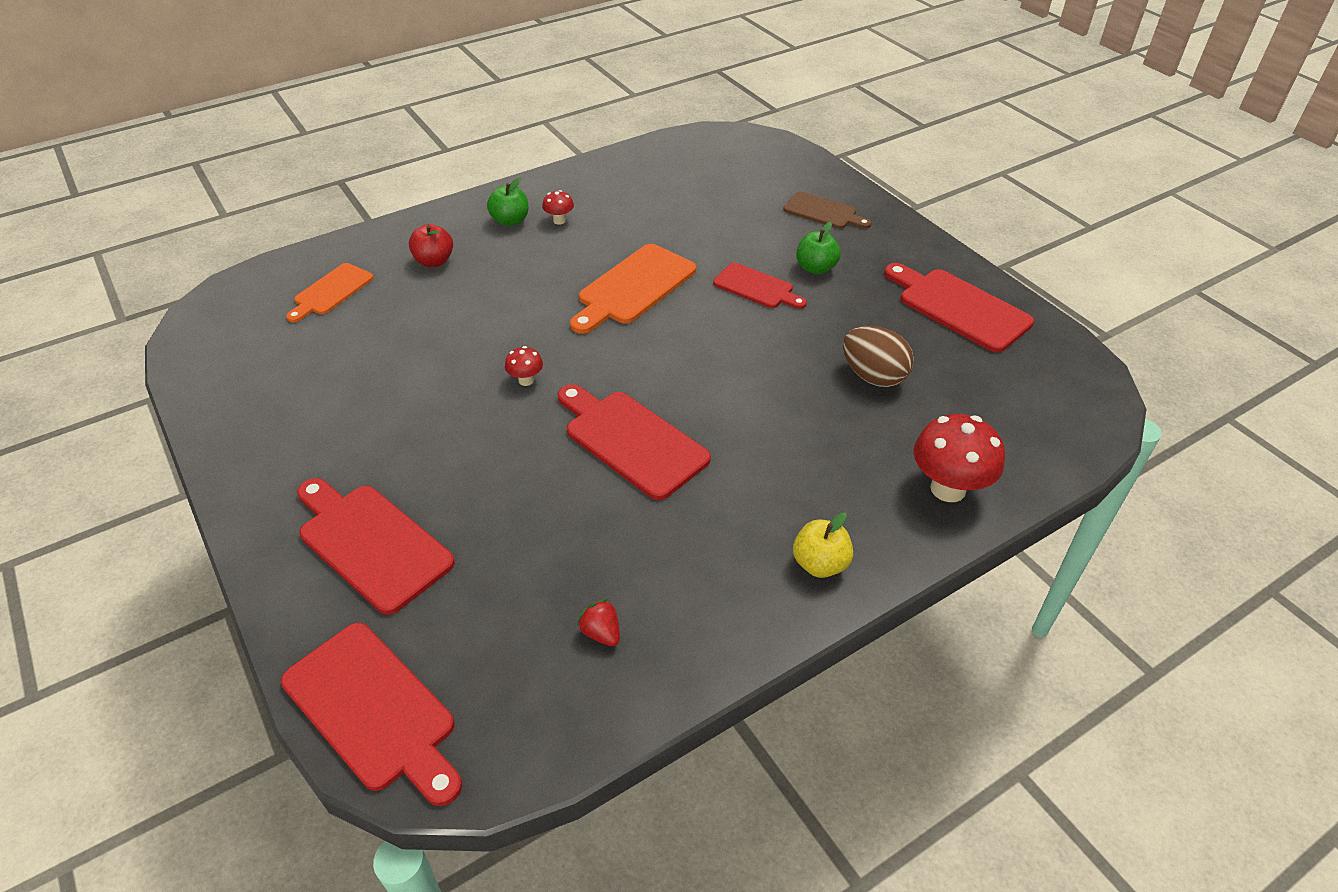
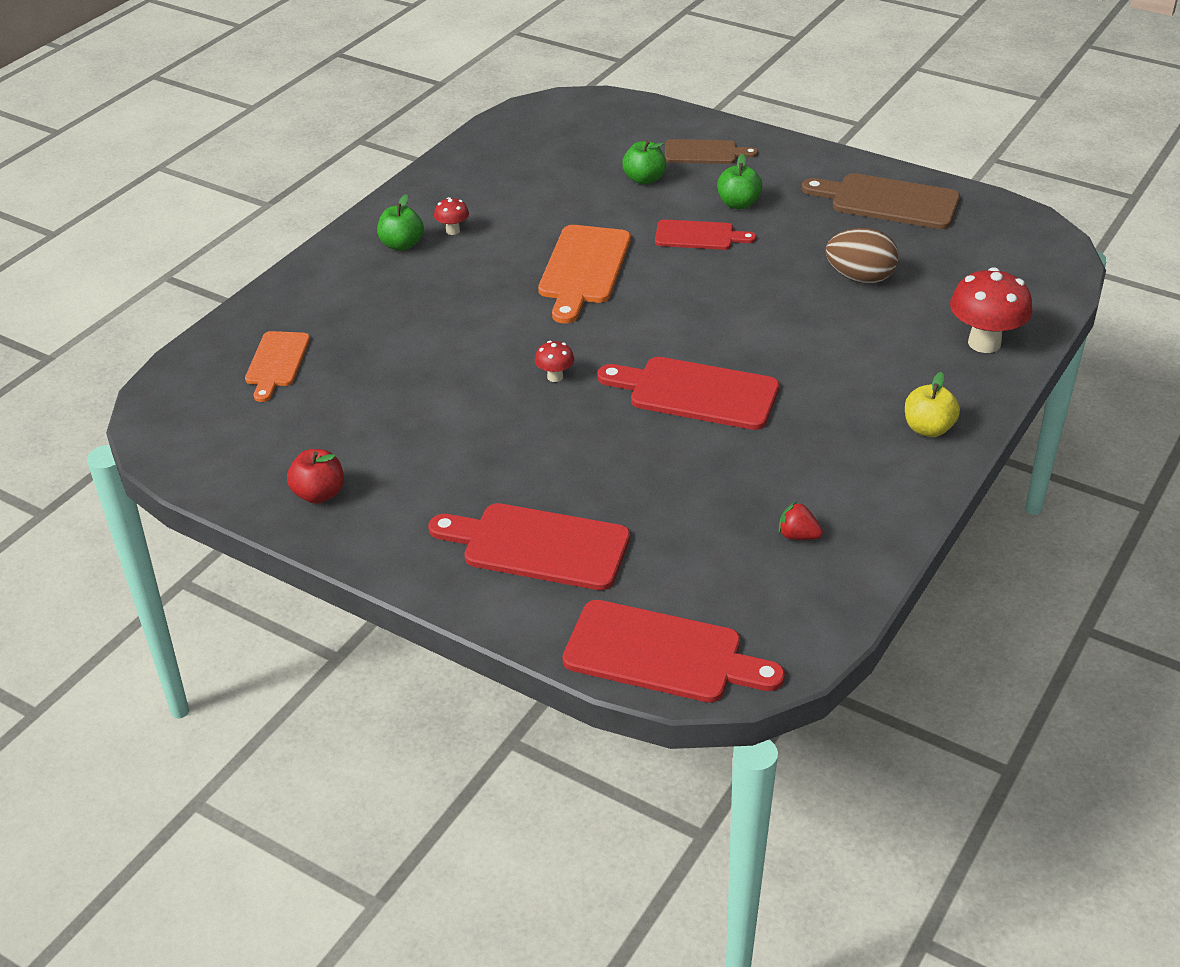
camera: 25 degrees left, 5 degrees down
(434, 261) = (359, 304): red apple -> red apple (319, 494)
(751, 221) = (644, 179): none -> green apple
(958, 308) = (888, 201): red cutting board -> brown cutting board

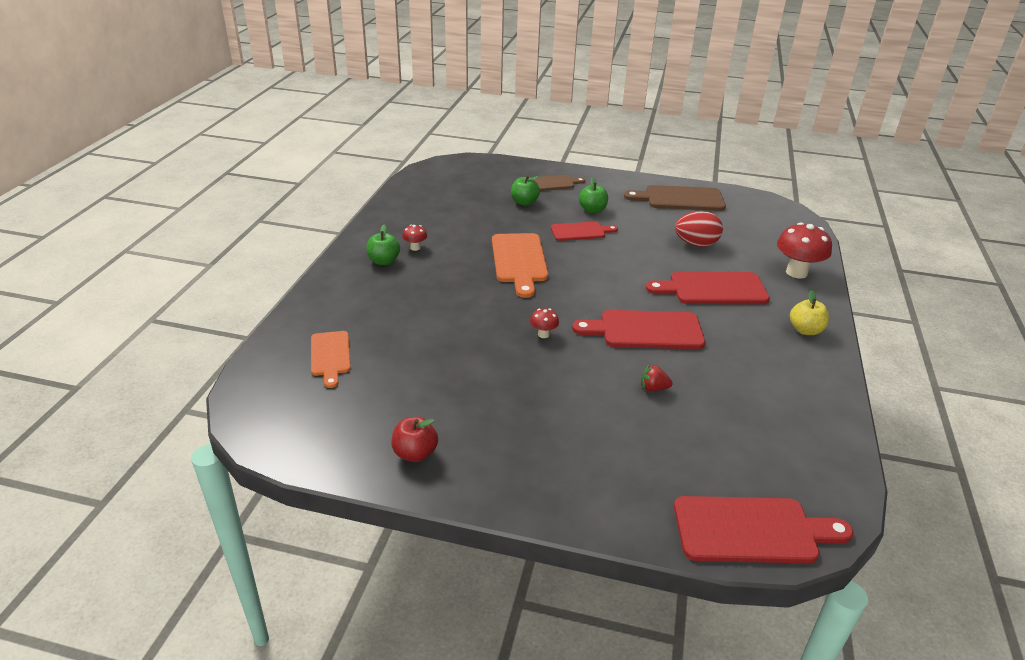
camera: 20 degrees left, 5 degrees down
(538, 546) = (607, 462): red cutting board -> red cutting board (713, 289)
(798, 536) = (779, 418): red strawberry -> red strawberry (653, 388)
(860, 278) = (696, 244): brown egg -> red egg

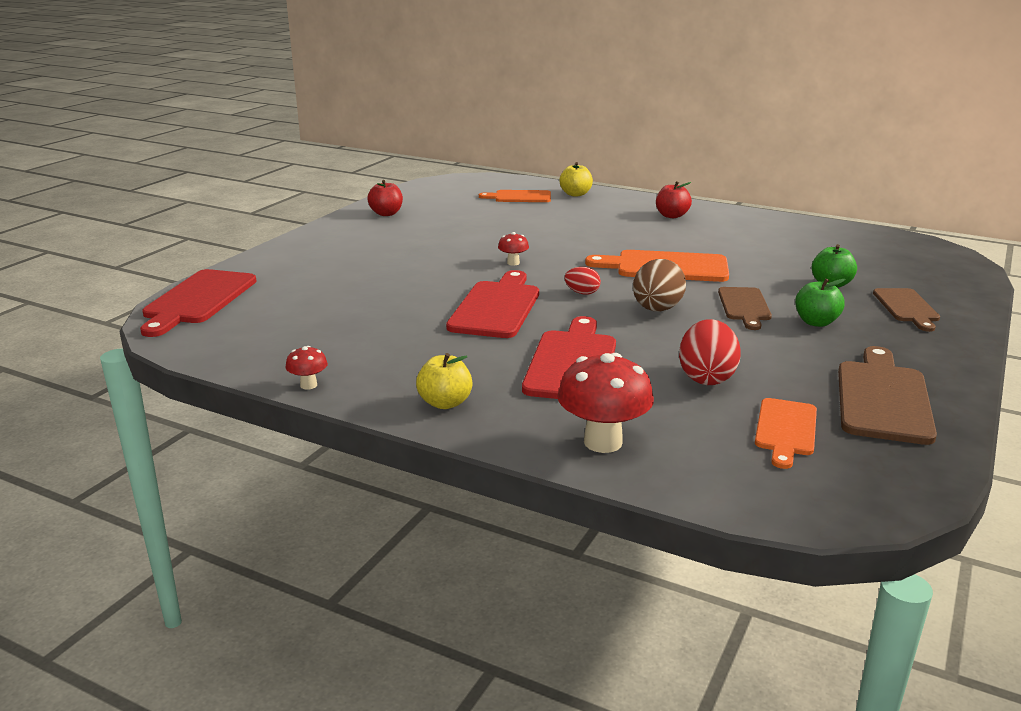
camera: 105 degrees right, 10 degrees down
(316, 319) = (575, 194): none -> yellow apple
(384, 261) = (672, 216): green apple -> red apple
(415, 248) = (700, 227): red mushroom -> red mushroom (308, 385)
(580, 231) = (744, 306): red cutting board -> brown cutting board
(593, 294) = (582, 293): none -> red egg
(606, 262) = (656, 309): none -> brown egg
(653, 388) = (397, 295): red strawberry -> none
(736, 224) = (786, 430): none -> orange cutting board

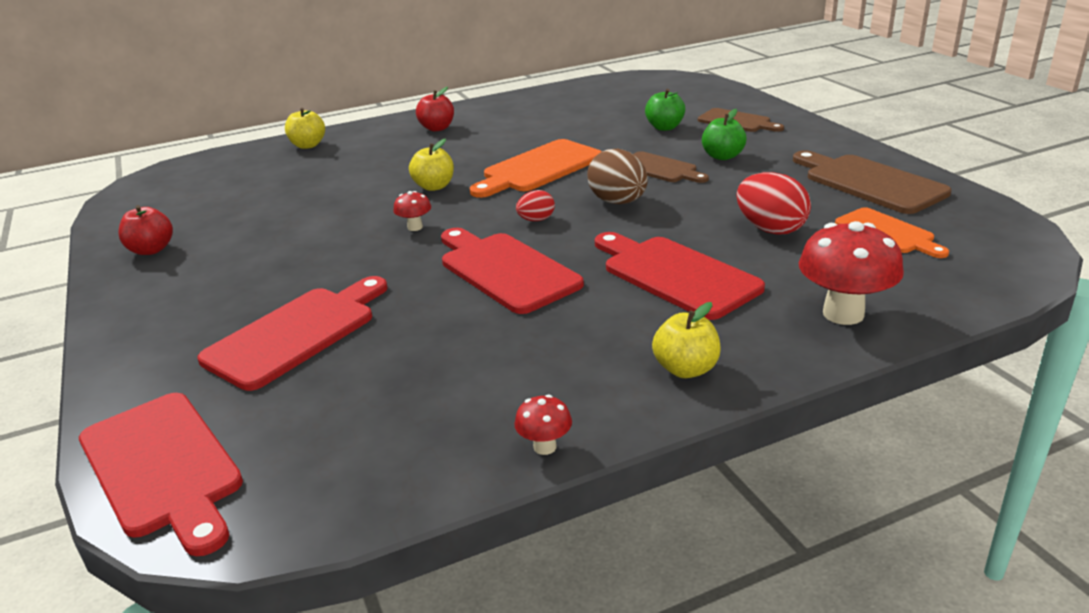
camera: 50 degrees left, 5 degrees up
(347, 280) = (296, 333): none -> red cutting board
(519, 197) = (260, 170): orange cutting board -> none
(579, 247) = (434, 186): none -> yellow apple

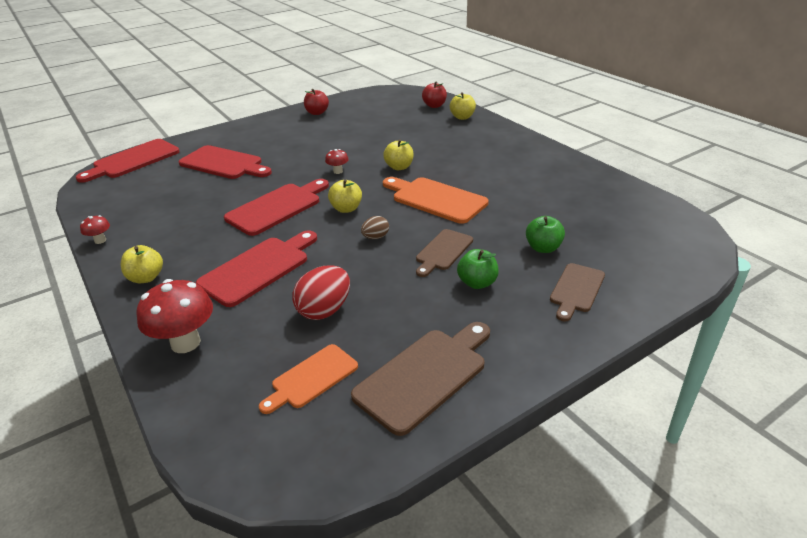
camera: 80 degrees right, 5 degrees up
(437, 128) = (507, 151): red apple -> red apple (434, 106)
(536, 220) = (346, 209): red egg -> yellow apple
(618, 202) = (375, 237): brown egg -> brown egg, size x0.56

